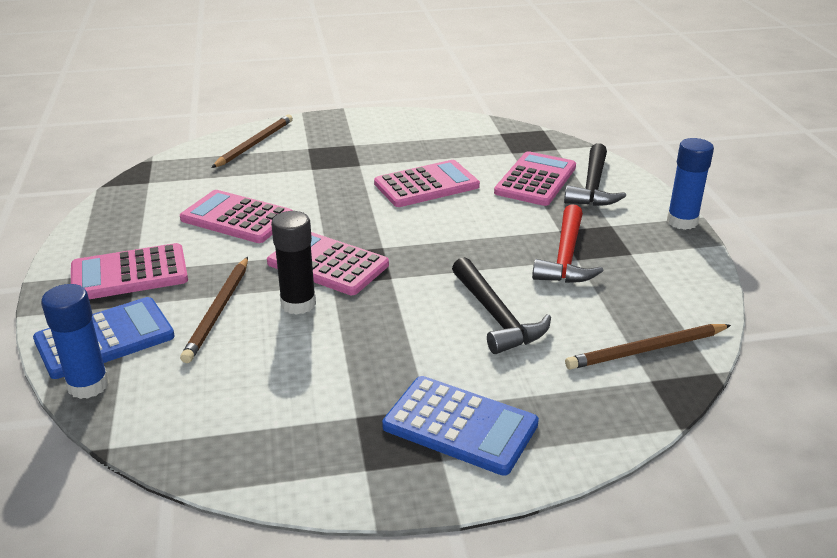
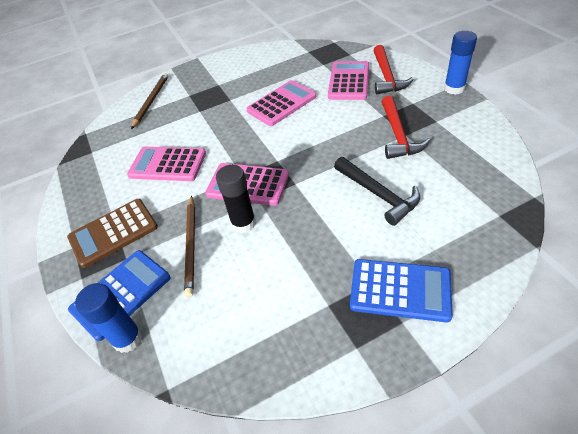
camera: 10 degrees left, 15 degrees up
(129, 274) = (113, 232): pink calculator -> brown calculator
(593, 186) = (386, 77): black hammer -> red hammer
(647, 350) = (485, 192): brown pencil -> none

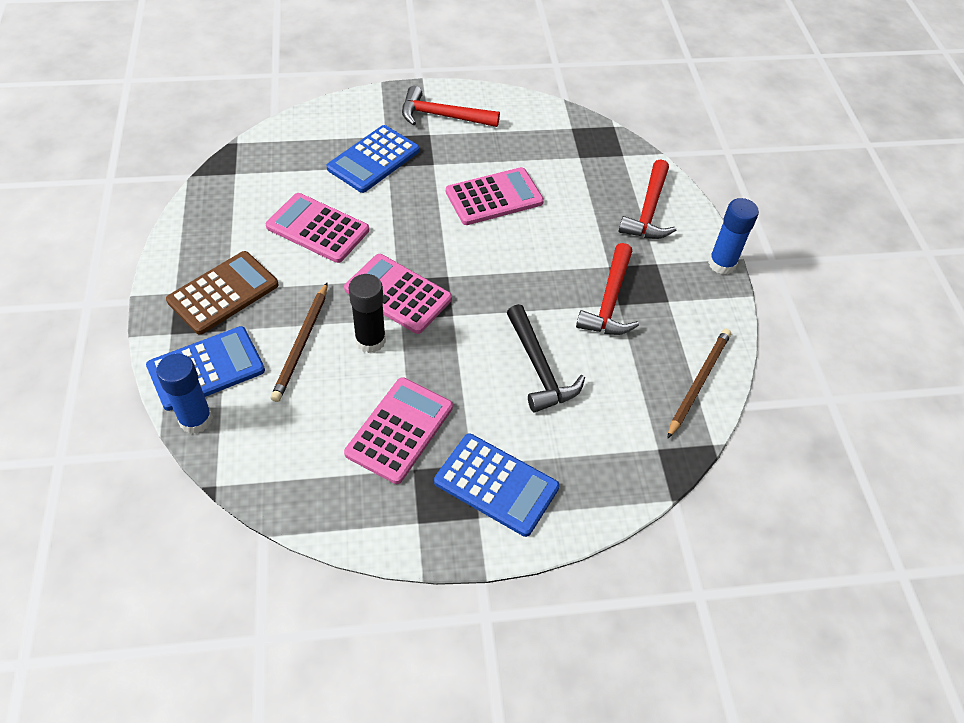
camera: 10 degrees right, 5 degrees up
(113, 232) = (223, 293): brown calculator -> brown calculator turned 150 degrees clockwise
(151, 101) = (334, 126): brown pencil -> brown pencil (698, 383)
(187, 111) = (373, 159): none -> blue calculator
(222, 72) = (442, 116): none -> red hammer
(349, 81) = (596, 198): pink calculator -> pink calculator (399, 430)

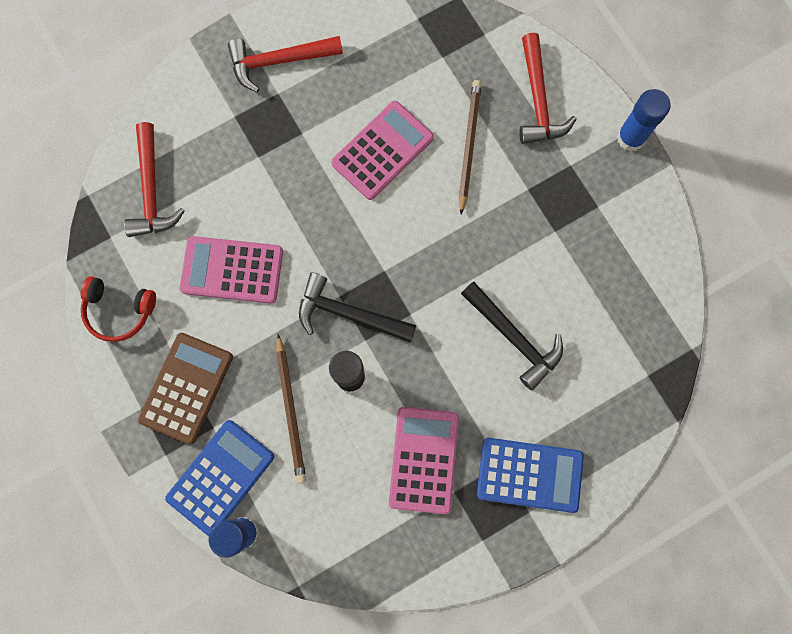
camera: 20 degrees left, 25 degrees up
(206, 221) = (119, 311): none -> red headphones
(373, 159) = (239, 155): blue calculator -> none
(398, 294) = (349, 314): pink calculator -> black hammer
(609, 301) = (545, 231): red hammer -> red hammer (151, 190)
(698, 383) = (657, 289): brown pencil -> brown pencil (468, 146)

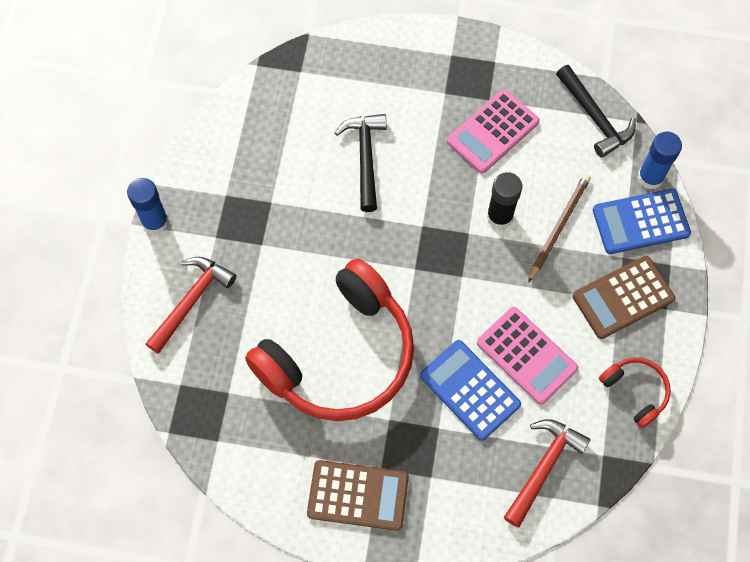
camera: 140 degrees left, 10 degrees down
(279, 61) = (358, 495): red hammer -> brown calculator
(349, 314) = (465, 259): black hammer -> black hammer (594, 117)
(382, 150) = (340, 356): pink calculator -> red headphones
(468, 146) = (274, 308): brown pencil -> none
(529, 475) = (431, 74): blue calculator -> blue calculator (469, 390)

